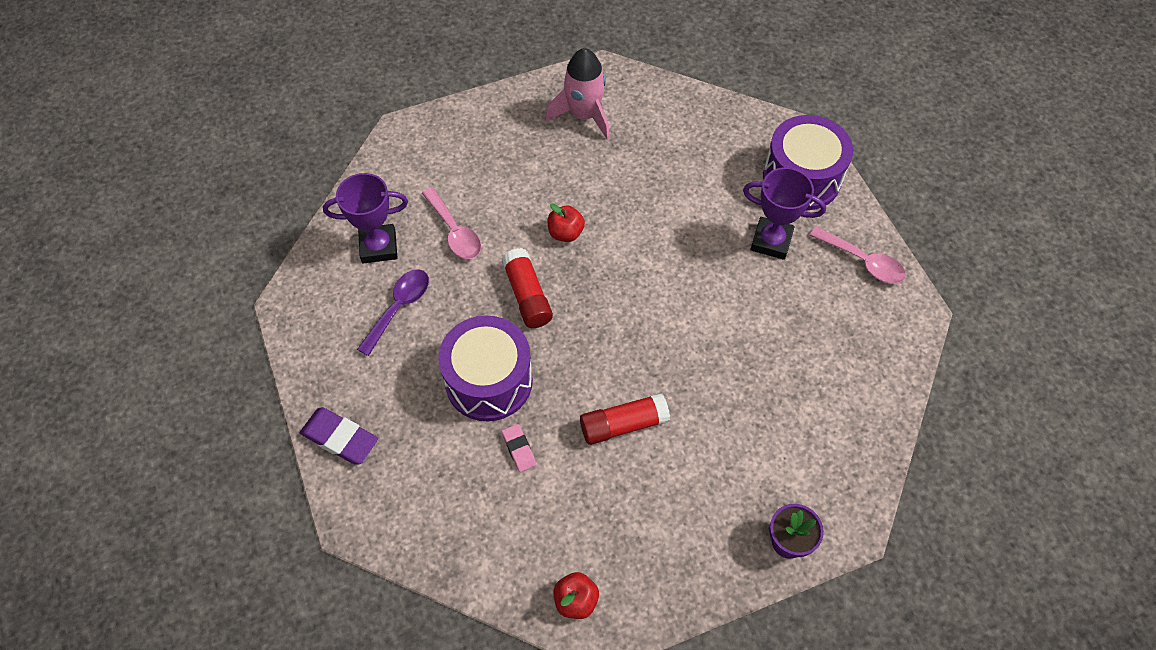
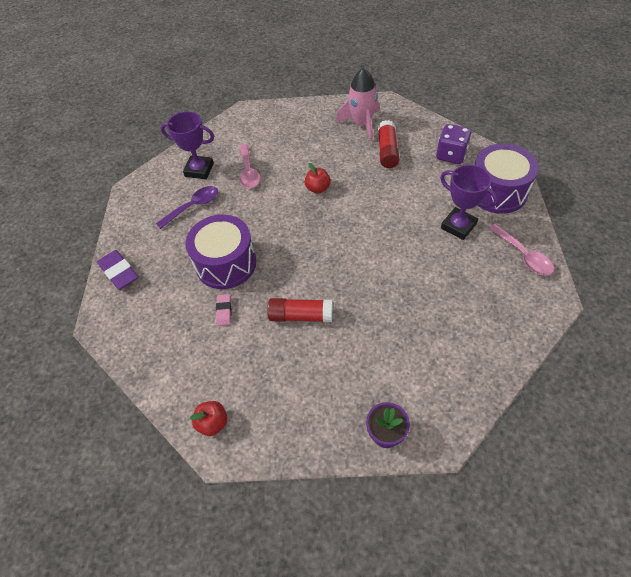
camera: 25 degrees right, 5 degrees down
(527, 296) = (275, 219): red glue stick -> red glue stick (387, 151)
(723, 136) = (451, 155): none -> purple dice

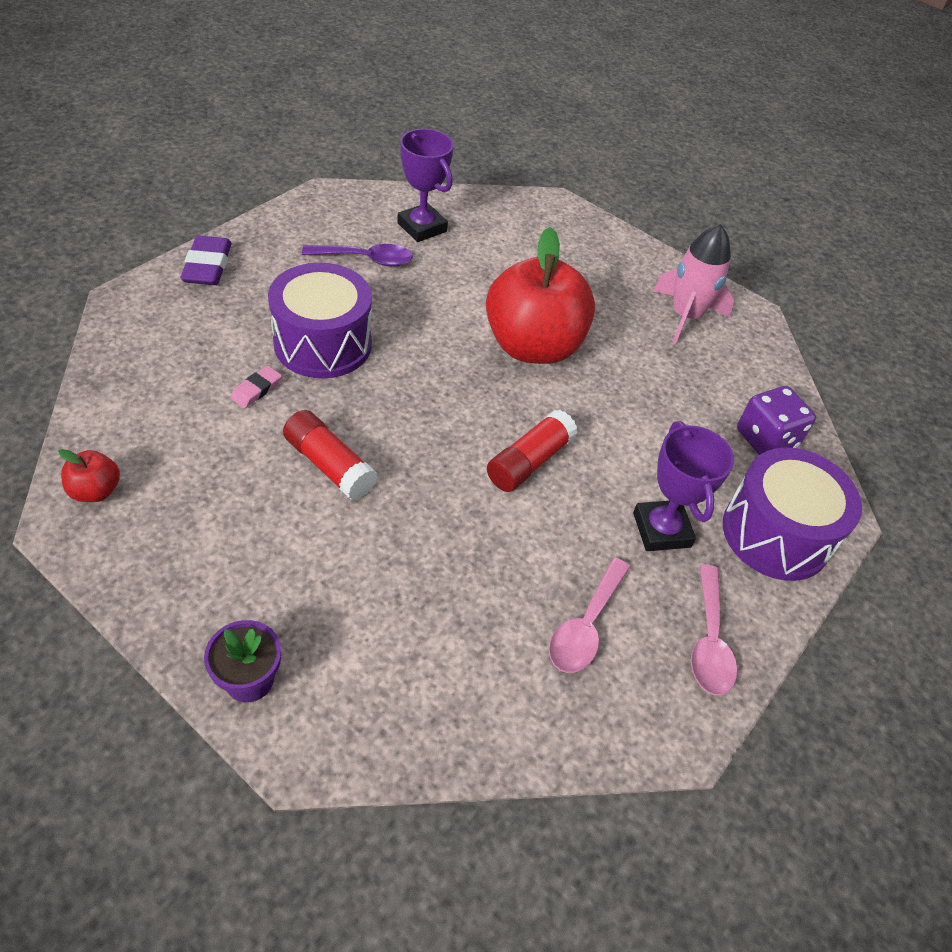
camera: 30 degrees right, 5 degrees down
(248, 172) = (474, 269): pink spoon -> pink spoon (585, 626)
(318, 188) = (533, 346): red apple -> red apple, size x2.43
(387, 151) = (679, 370): red glue stick -> red glue stick (529, 462)

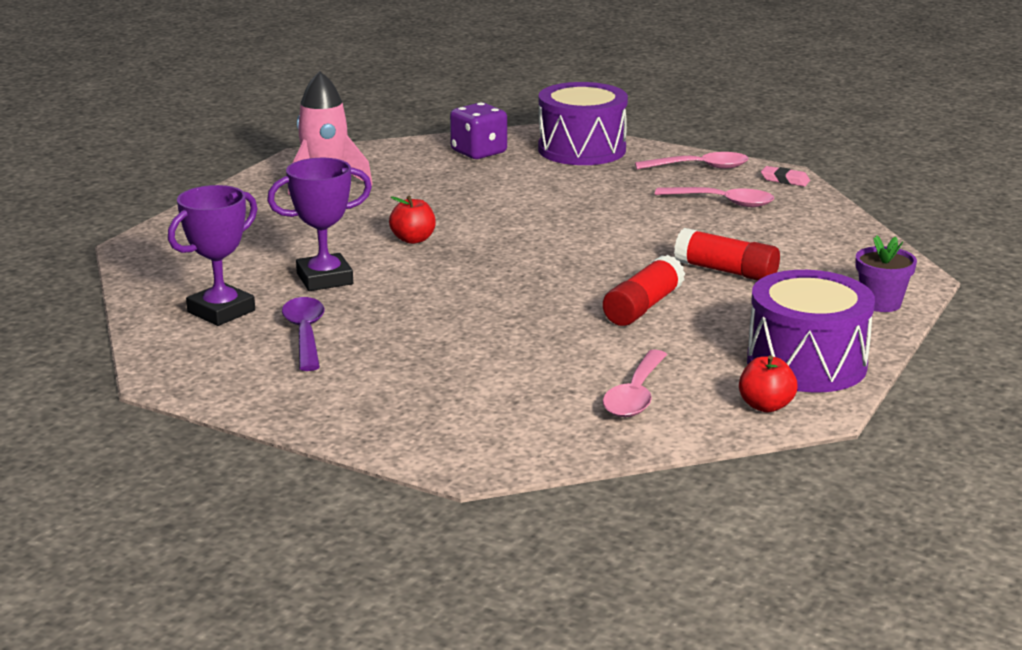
camera: 95 degrees left, 25 degrees down
(166, 411) = (635, 395): none -> pink spoon
(207, 266) = (368, 426): purple eraser -> none
(256, 390) = (569, 356): pink eraser -> pink eraser (785, 180)
(323, 343) = (473, 335): purple drum -> purple drum (806, 363)
(529, 462) = (572, 230): red glue stick -> red glue stick (726, 271)
(533, 346) = (413, 239): red apple -> red apple, size x0.41
(661, 530) = (609, 183): purple trophy -> purple trophy (324, 279)

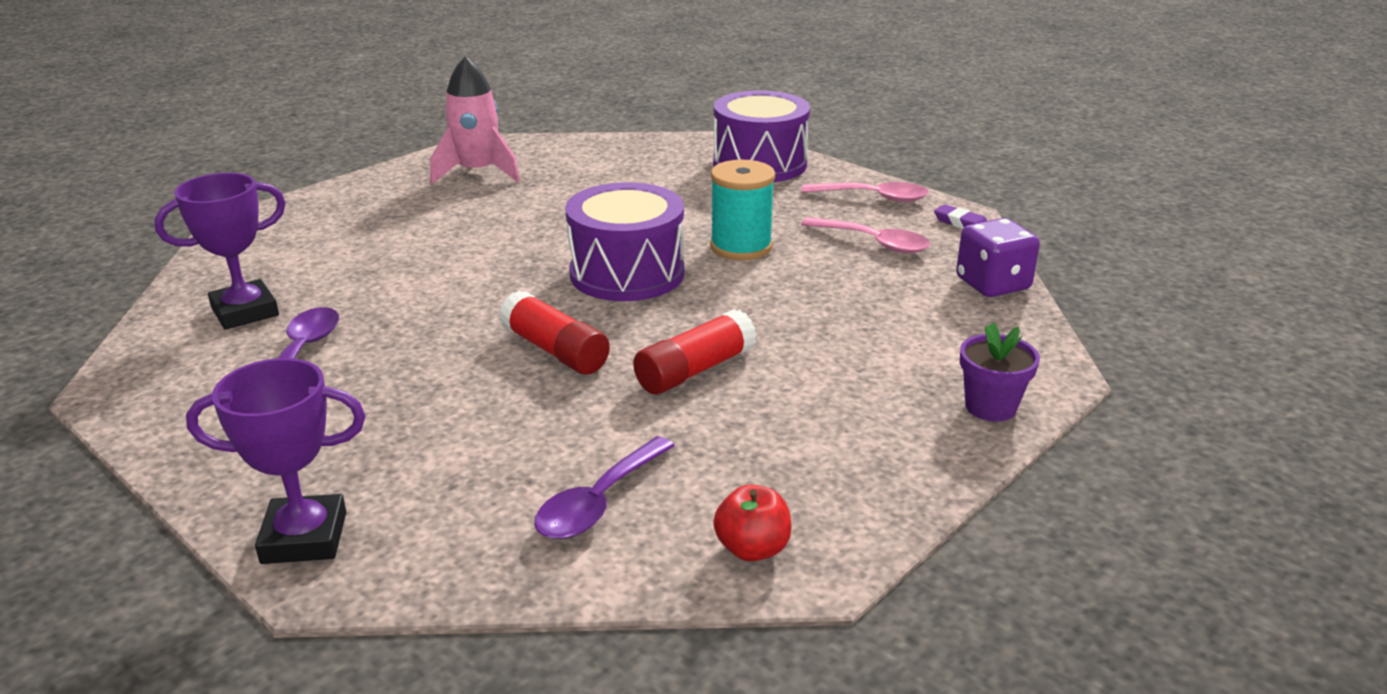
camera: 15 degrees right, 5 degrees up
(324, 279) = (381, 285): purple trophy -> purple trophy (304, 538)
(413, 239) = (509, 249): red apple -> none
(478, 152) = (652, 156): purple dice -> purple dice (992, 284)
(614, 217) = (741, 247): none -> turquoise spool
(635, 395) = (599, 502): pink spoon -> purple spoon
(726, 271) = (823, 334): red glue stick -> red glue stick (555, 351)
(785, 180) = (961, 223): pink eraser -> purple eraser
(806, 363) = (845, 487): purple drum -> purple drum (627, 273)

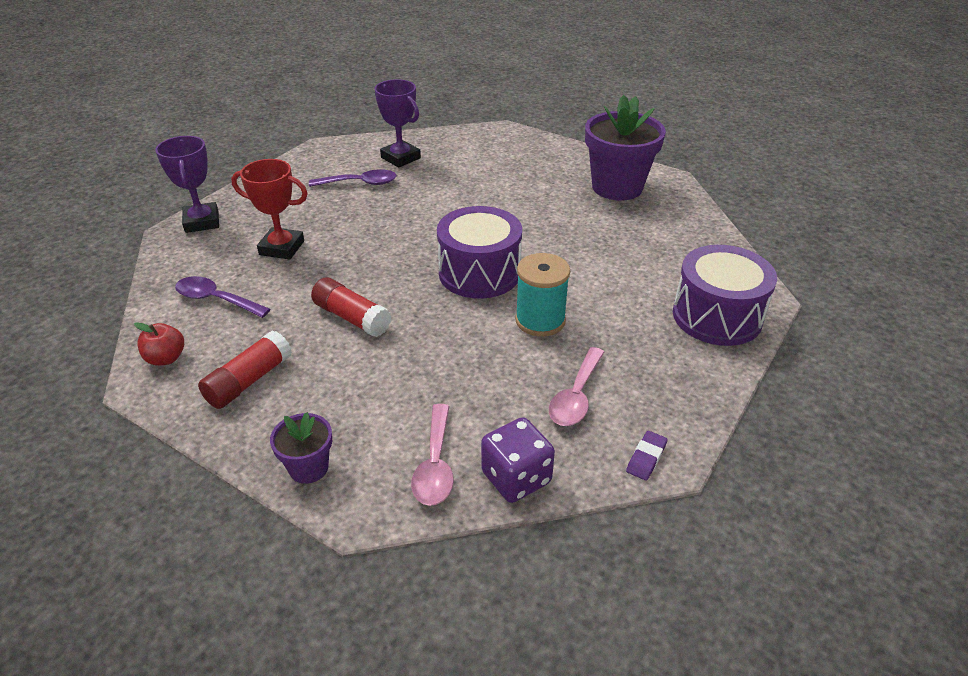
camera: 80 degrees right, 10 degrees up
(468, 434) = (282, 248): none -> red trophy
(477, 172) = (617, 187): pink rocket -> purple flower pot
(555, 351) = (370, 261): red glue stick -> red glue stick (249, 381)
(873, 197) = (677, 393): pink spoon -> pink spoon (435, 465)

